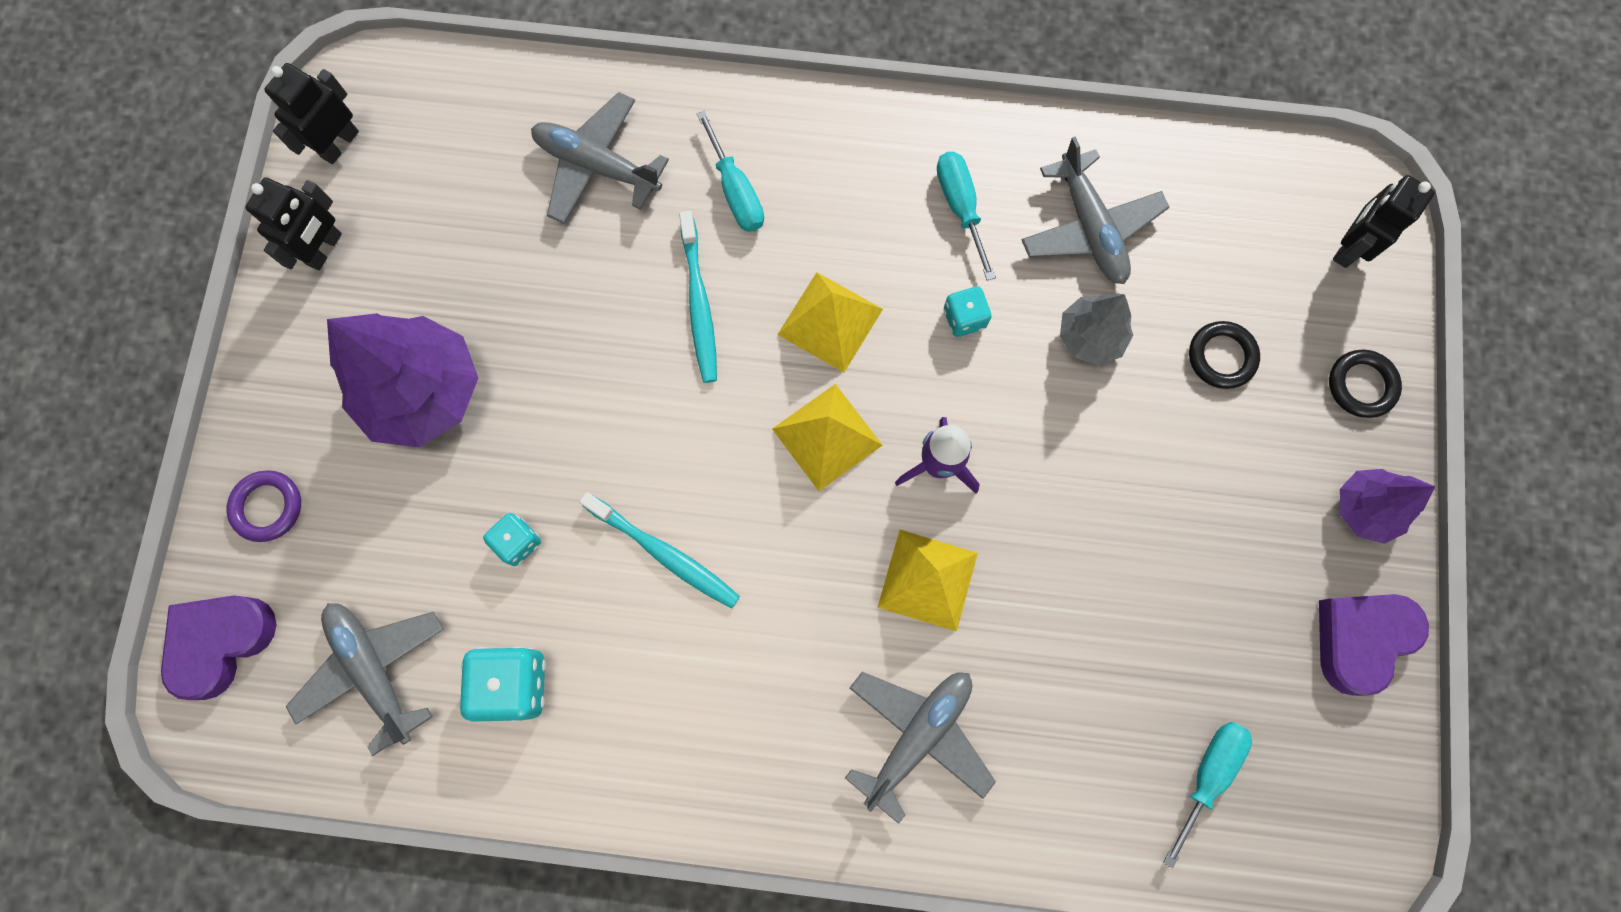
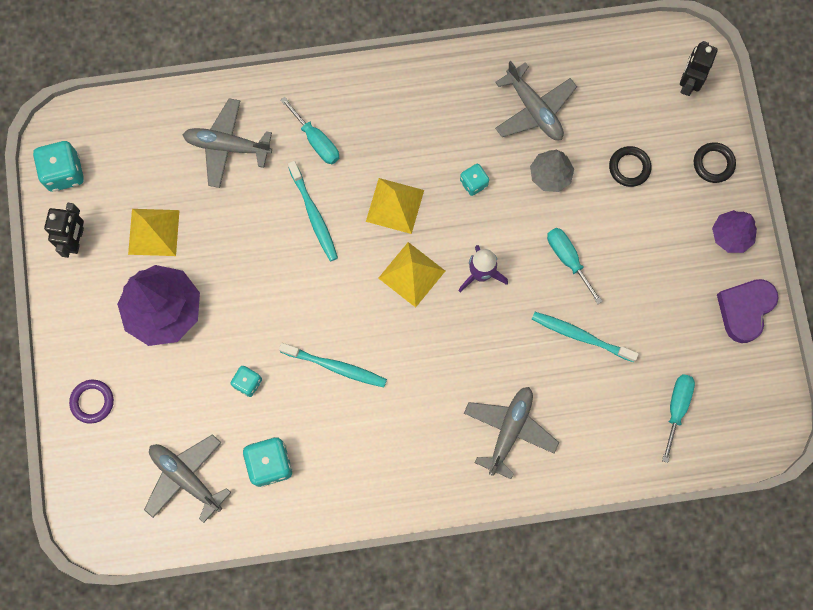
camera: 15 degrees left, 0 degrees up
(221, 642) = (90, 486): purple heart -> none
(339, 144) = (64, 173): black robot -> turquoise dice
(927, 579) = (492, 341): yellow pyramid -> yellow pyramid (153, 232)
(960, 207) = (454, 116): turquoise screwdriver -> turquoise screwdriver (568, 259)
(1076, 609) = (581, 336): none -> turquoise toothbrush

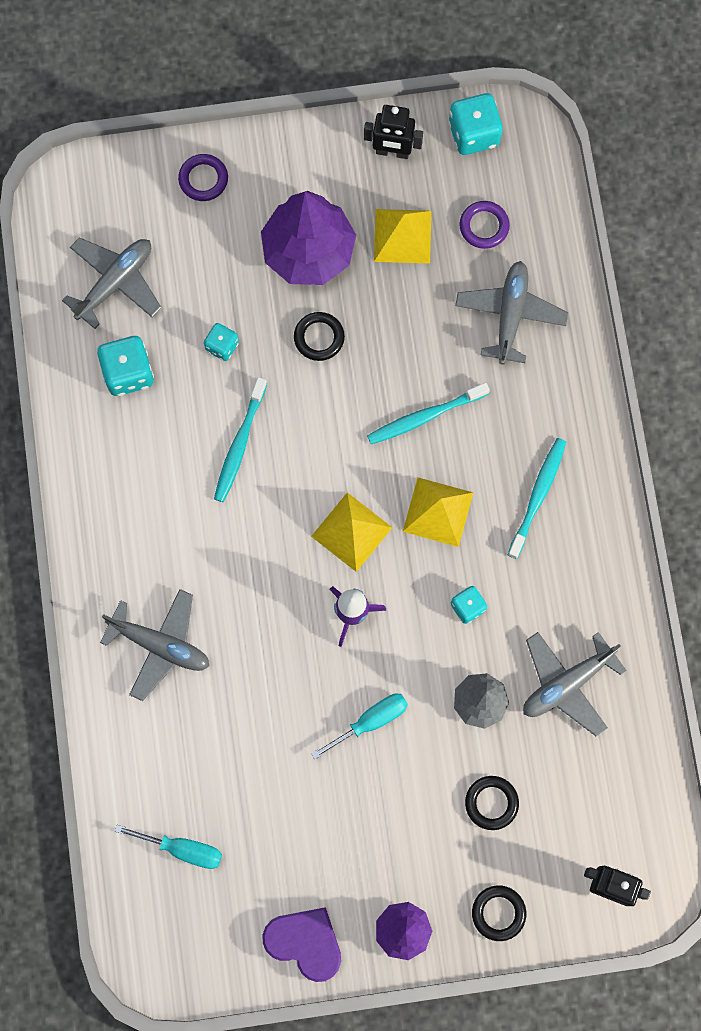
camera: 90 degrees right, 0 degrees up
(148, 166) = (484, 226): none -> purple ring
(242, 301) = (319, 338): none -> black ring
(316, 141) = (519, 418): turquoise screwdriver -> none
(581, 336) = (273, 734): turquoise toothbrush -> turquoise toothbrush (538, 496)

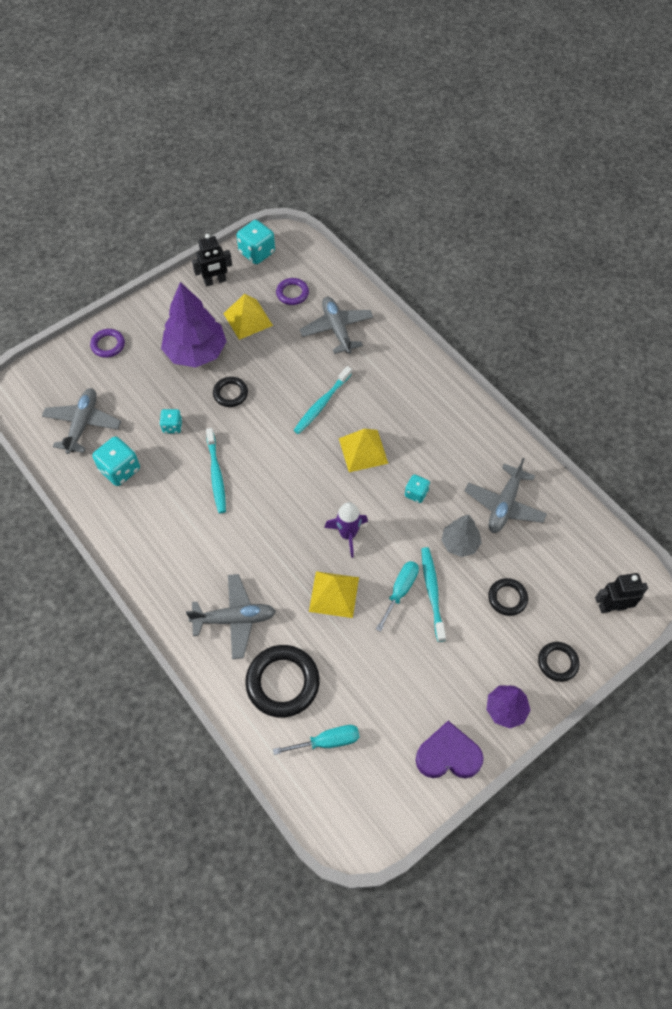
camera: 30 degrees left, 15 degrees down
(172, 753) = (282, 682): none -> black ring
(351, 531) = (317, 488): yellow pyramid -> yellow pyramid (334, 594)
(538, 496) = (416, 413): turquoise toothbrush -> turquoise toothbrush (432, 592)

